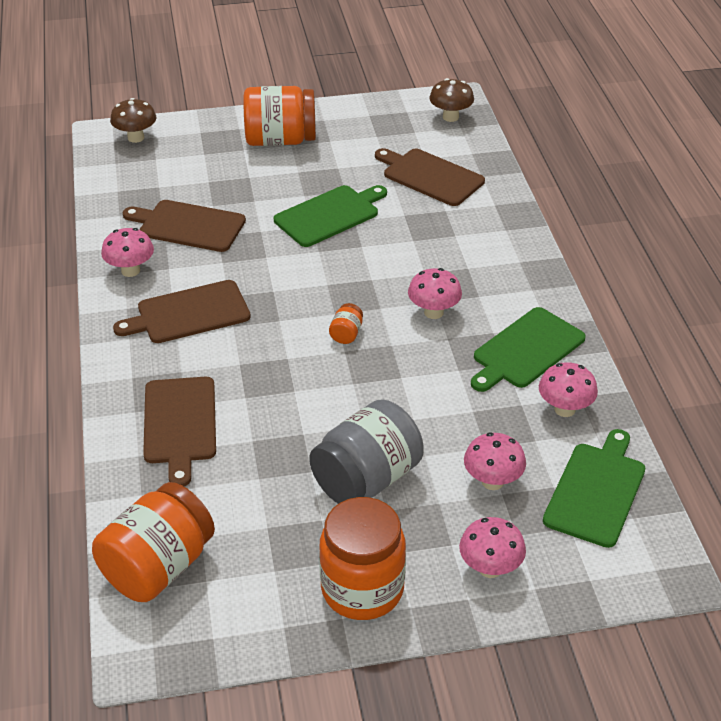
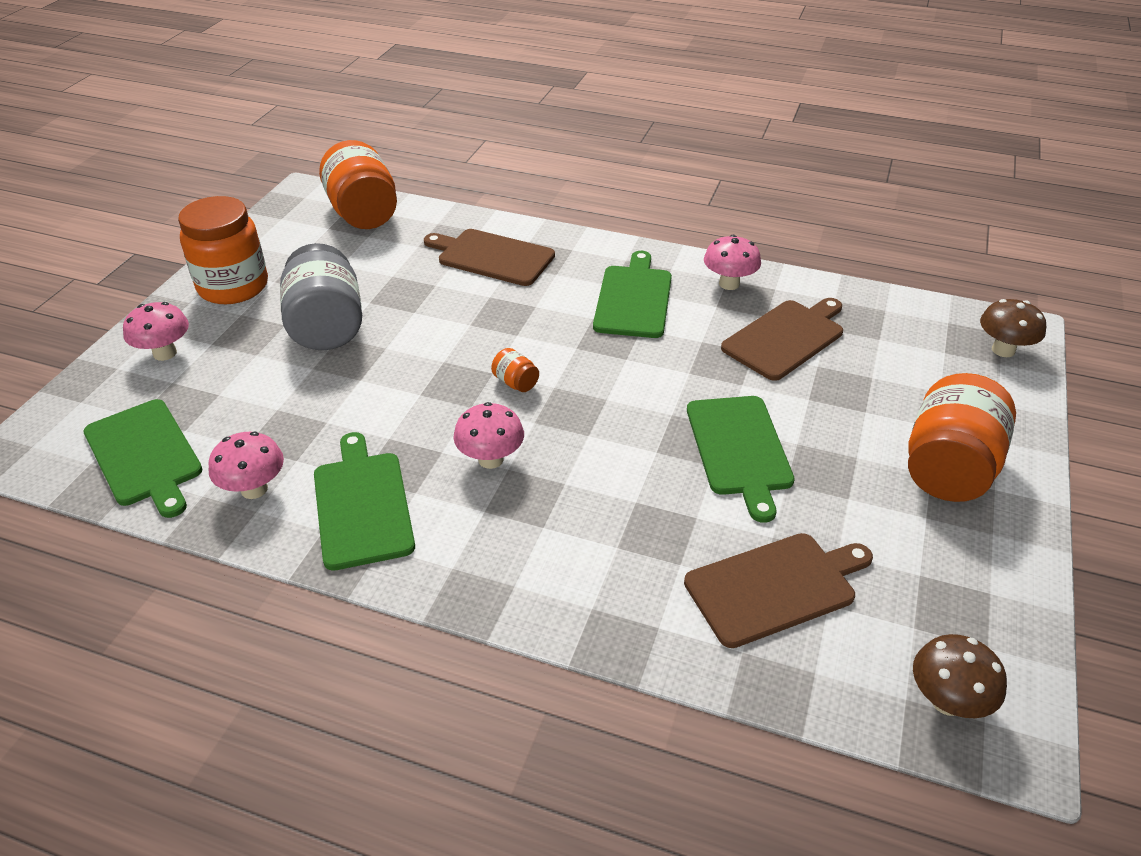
camera: 120 degrees right, 0 degrees up
(189, 313) = (633, 299): brown cutting board -> green cutting board
(492, 481) = (237, 395): pink mushroom -> none

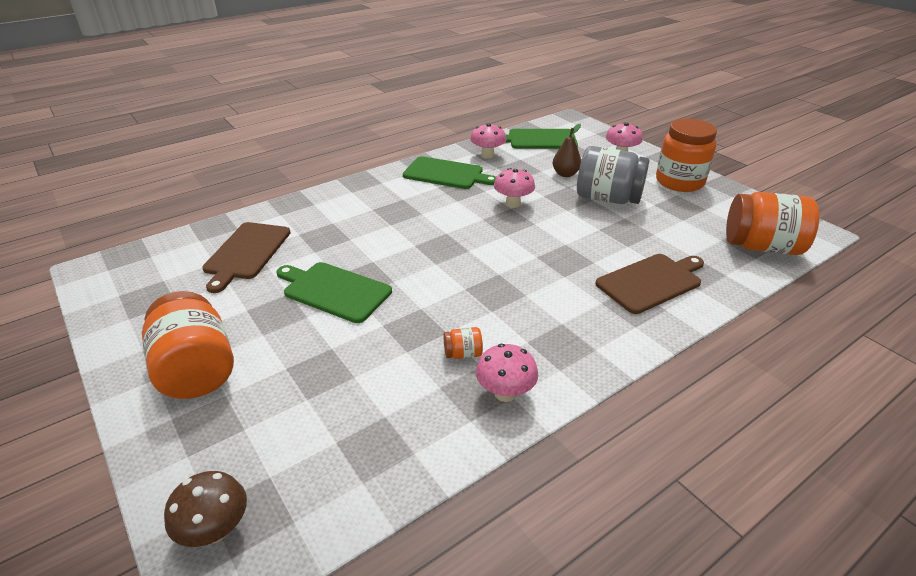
camera: 125 degrees right, 5 degrees down
(274, 382) = (565, 174): none -> brown pear
(490, 459) = (434, 211): pink mushroom -> pink mushroom (513, 203)
(515, 383) = (487, 239): orange jar -> orange jar (463, 354)
(633, 299) = (532, 325): green cutting board -> none
(785, 338) = (402, 380): brown cutting board -> none
(947, 701) = (130, 266): brown mushroom -> none

